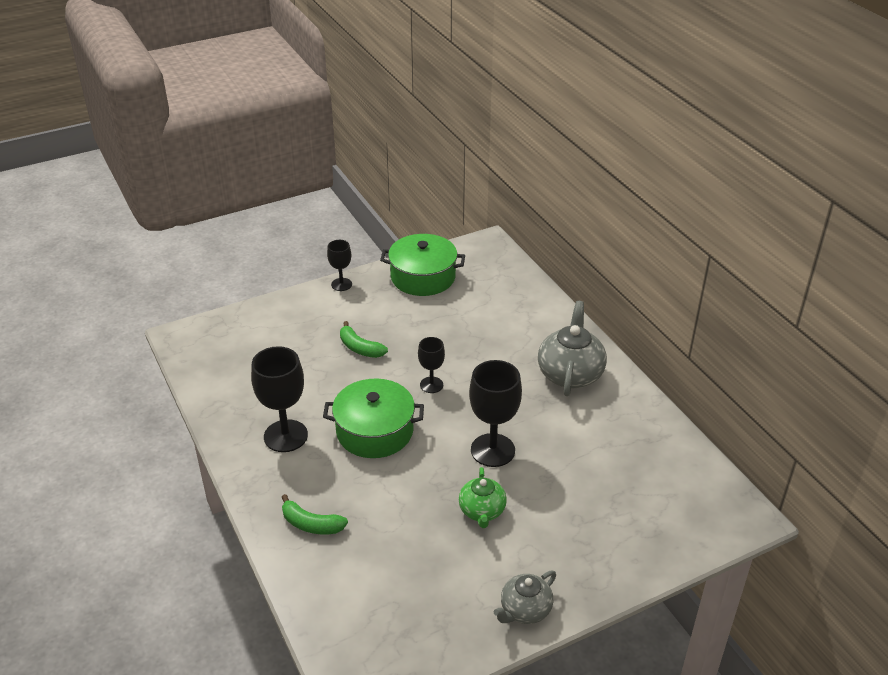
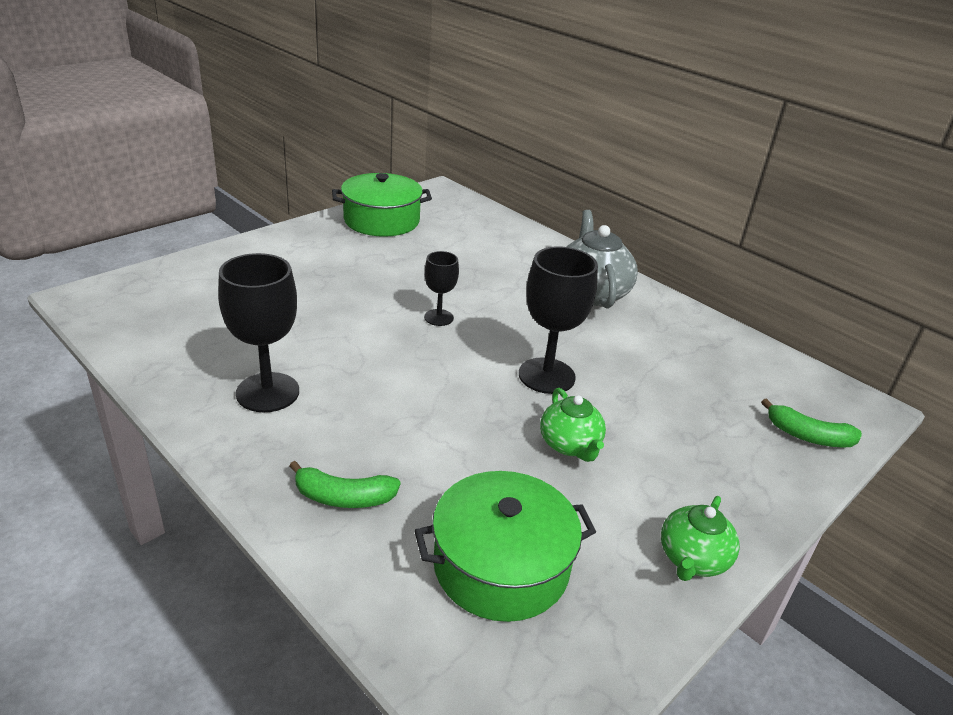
camera: 20 degrees left, 5 degrees down
(341, 284) = (287, 232): black goblet -> none
(360, 348) = (334, 289): green banana -> green banana (808, 436)
(375, 431) = (389, 373): green pot -> green pot (501, 565)
(524, 610) = (692, 559): grey teapot -> green teapot

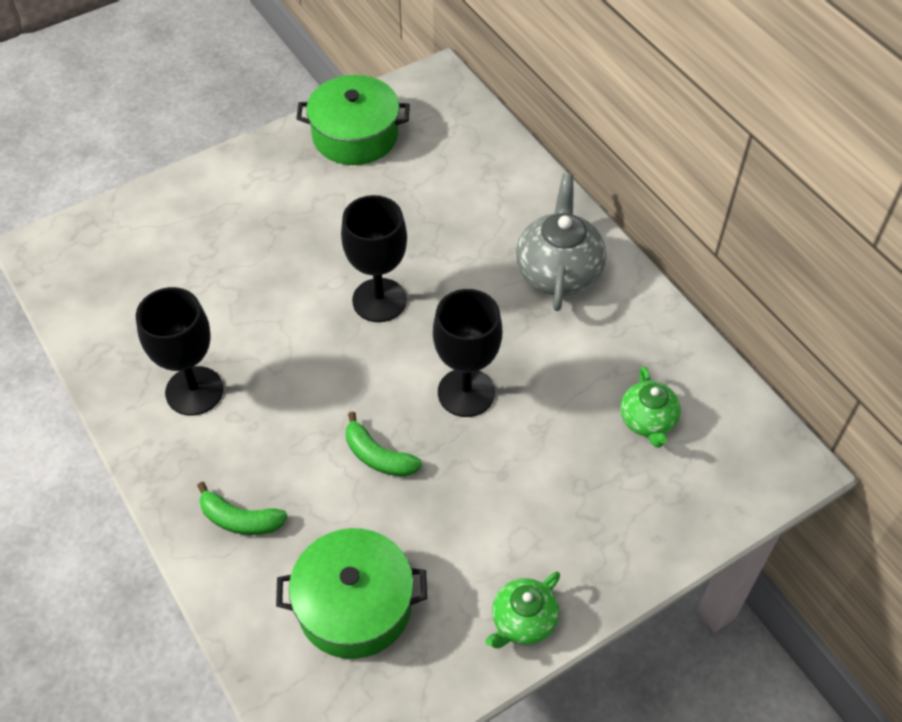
camera: 15 degrees right, 20 degrees up
(438, 317) = (379, 300): black goblet -> black goblet, size x1.77
(570, 445) = (458, 483): green teapot -> green teapot (647, 421)
(808, 436) = (706, 497): green banana -> green banana (378, 456)

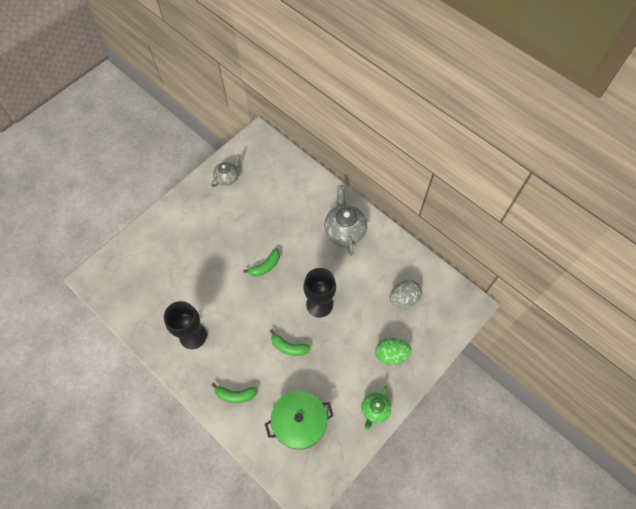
camera: 15 degrees left, 10 degrees up
(355, 135) = (227, 178): green pot -> grey teapot
(379, 300) = (265, 266): black goblet -> green banana
(589, 521) = (391, 354): none -> green egg
(647, 421) = (404, 298): green teapot -> grey egg

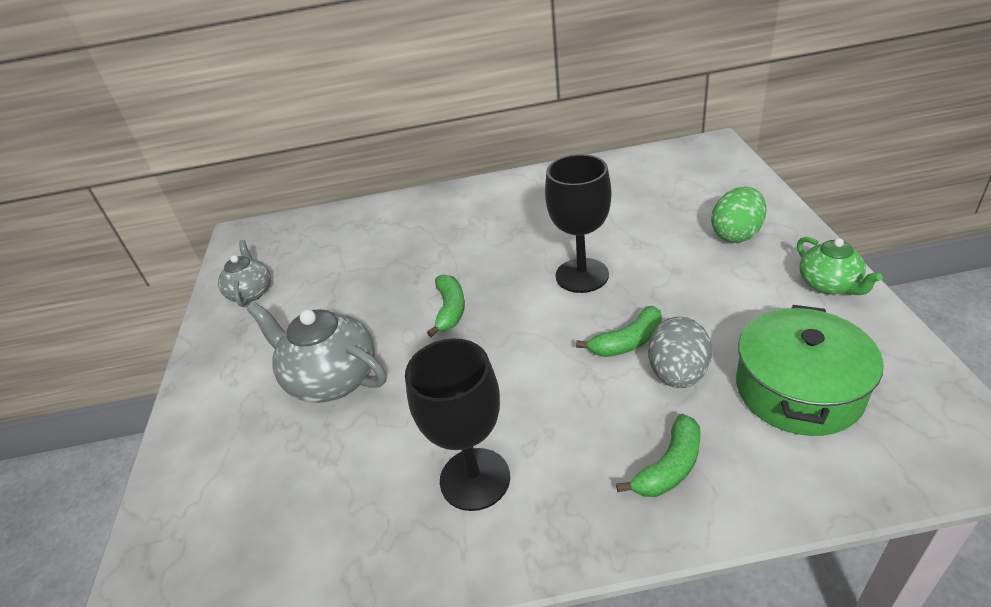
camera: 45 degrees left, 25 degrees down
(344, 230) = (490, 208): grey teapot -> grey teapot (331, 379)
(404, 298) = (652, 193): grey egg -> grey egg (677, 374)

